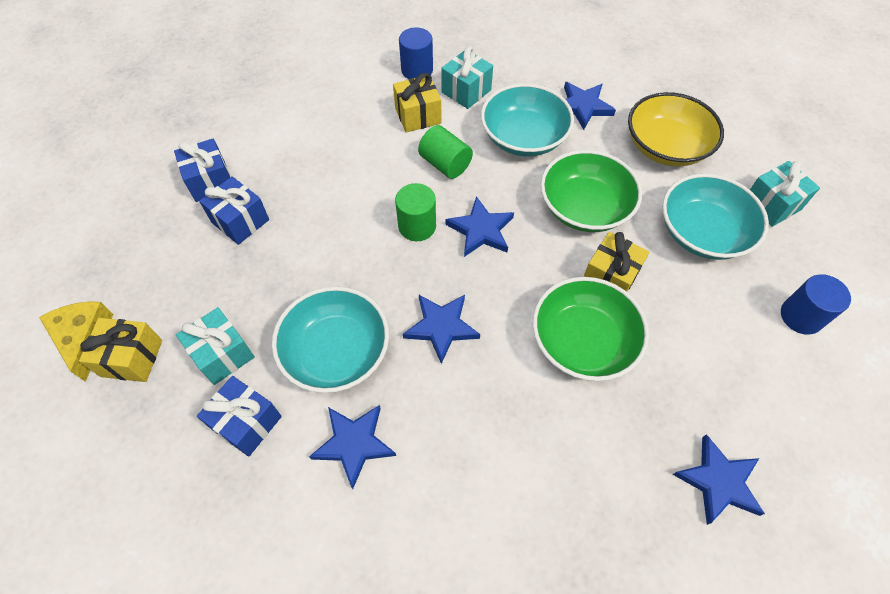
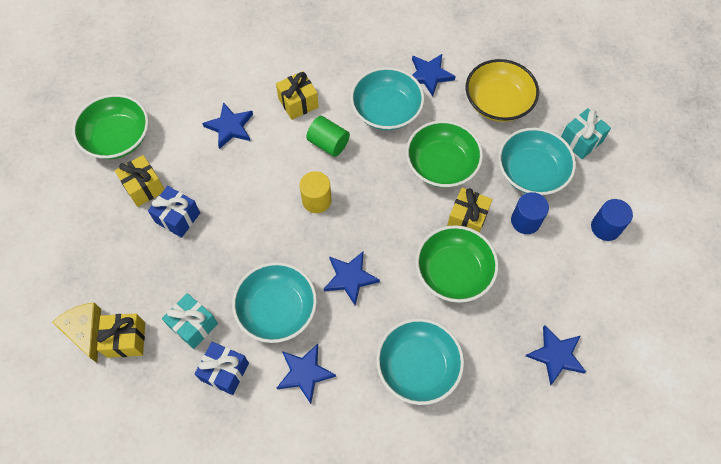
camera: 10 degrees left, 5 degrees up
(196, 124) = (118, 138): none -> green bowl
(210, 181) = (144, 187): blue gift -> yellow gift
(417, 70) = (289, 59): blue cylinder -> blue cylinder (525, 221)
(417, 226) = (316, 200): green cylinder -> yellow cylinder
(466, 91) = (333, 74): turquoise gift -> none
(481, 230) = (366, 196): blue star -> blue star (230, 127)
(514, 462) = (418, 367): none -> turquoise bowl

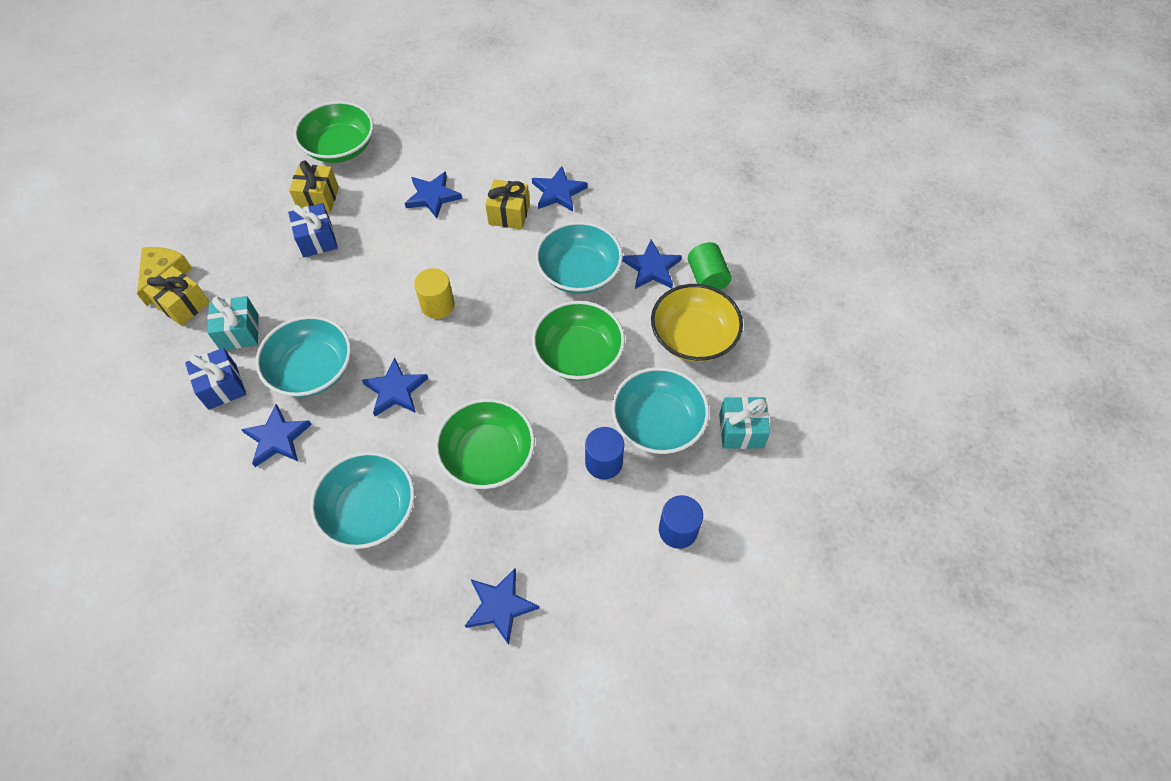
camera: 40 degrees right, 5 degrees down
(316, 64) = (558, 192): none -> blue star
(328, 143) = (498, 265): green cylinder -> green cylinder (707, 278)
(467, 219) = (550, 419): yellow gift -> none

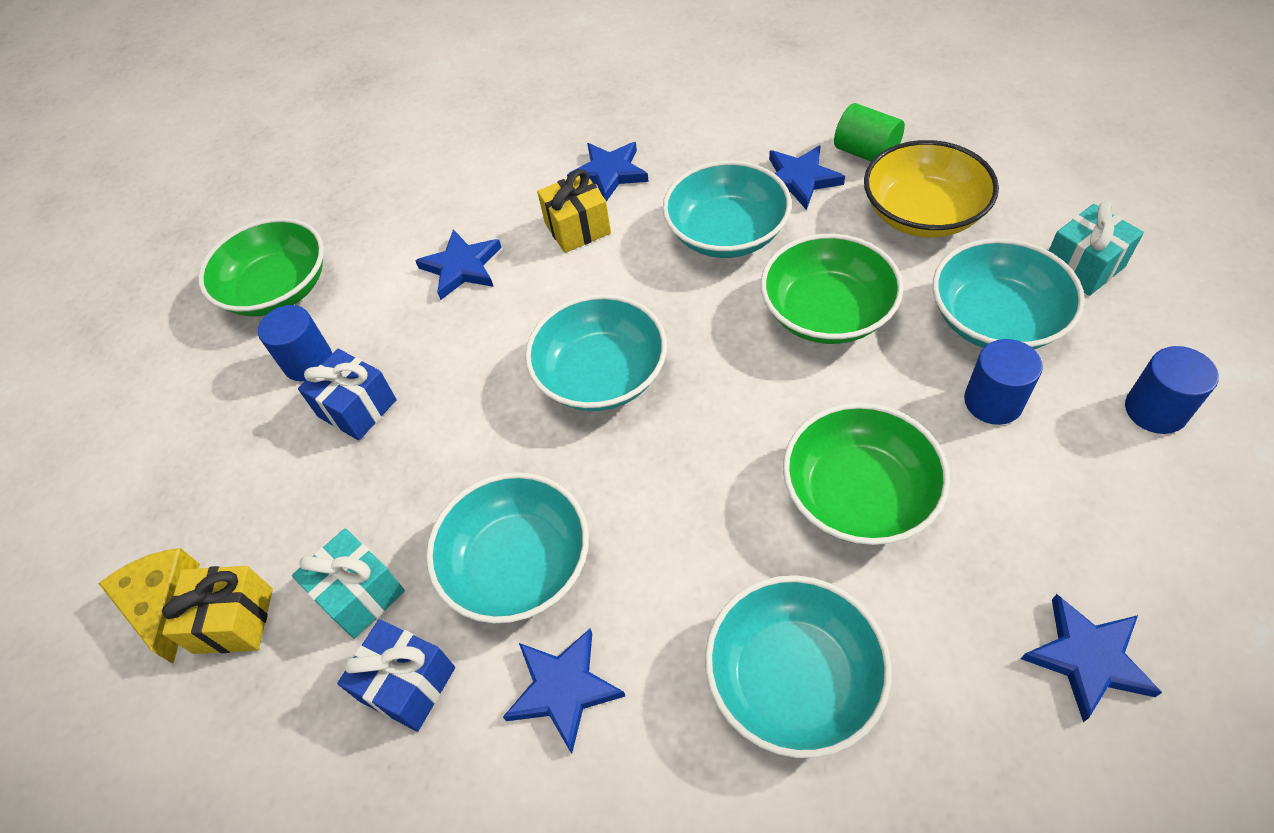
camera: 30 degrees left, 5 degrees down
(318, 198) = (308, 362): yellow gift -> blue cylinder
(395, 390) = (658, 507): blue star -> none
(437, 305) = (601, 375): yellow cylinder -> turquoise bowl

